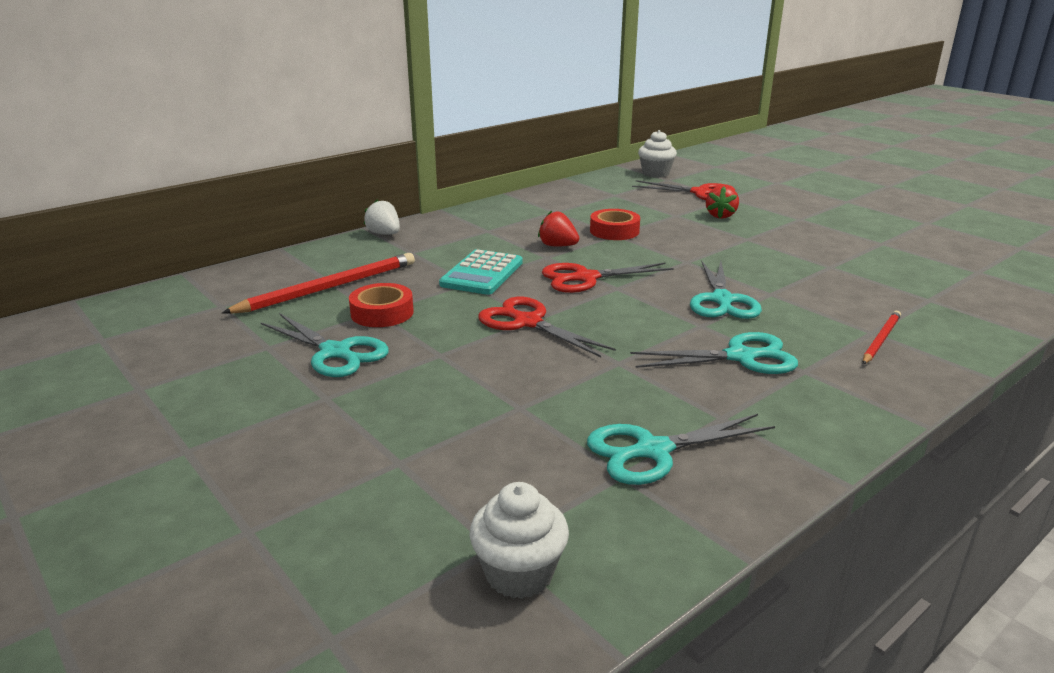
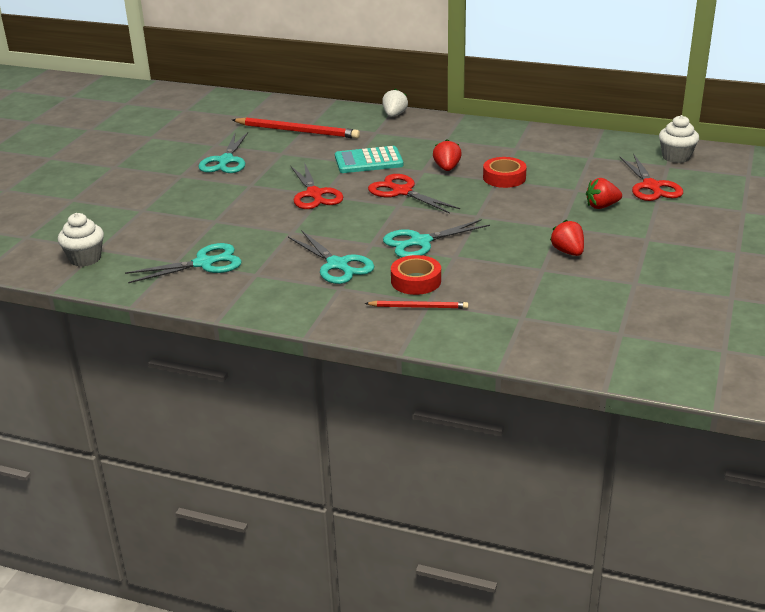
camera: 60 degrees right, 5 degrees up
(382, 313) = (282, 155): red tape -> red tape (416, 281)
(528, 322) = (314, 194): red scissors -> red scissors turned 150 degrees clockwise
(653, 450) = (204, 263): turquoise scissors -> turquoise scissors turned 120 degrees clockwise
(802, 249) = (568, 252): none -> red strawberry

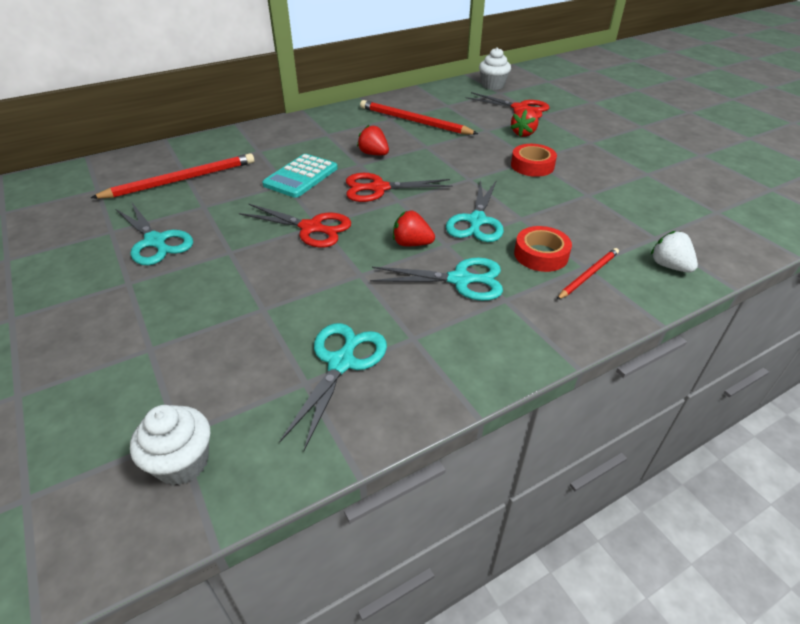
camera: 50 degrees left, 10 degrees up
(394, 115) = (247, 131): white strawberry -> white strawberry (669, 266)
(504, 178) = (427, 142): red tape -> red tape (532, 165)
(530, 158) = (414, 121): none -> red pencil
(568, 252) = (574, 174): red strawberry -> red strawberry (411, 244)

